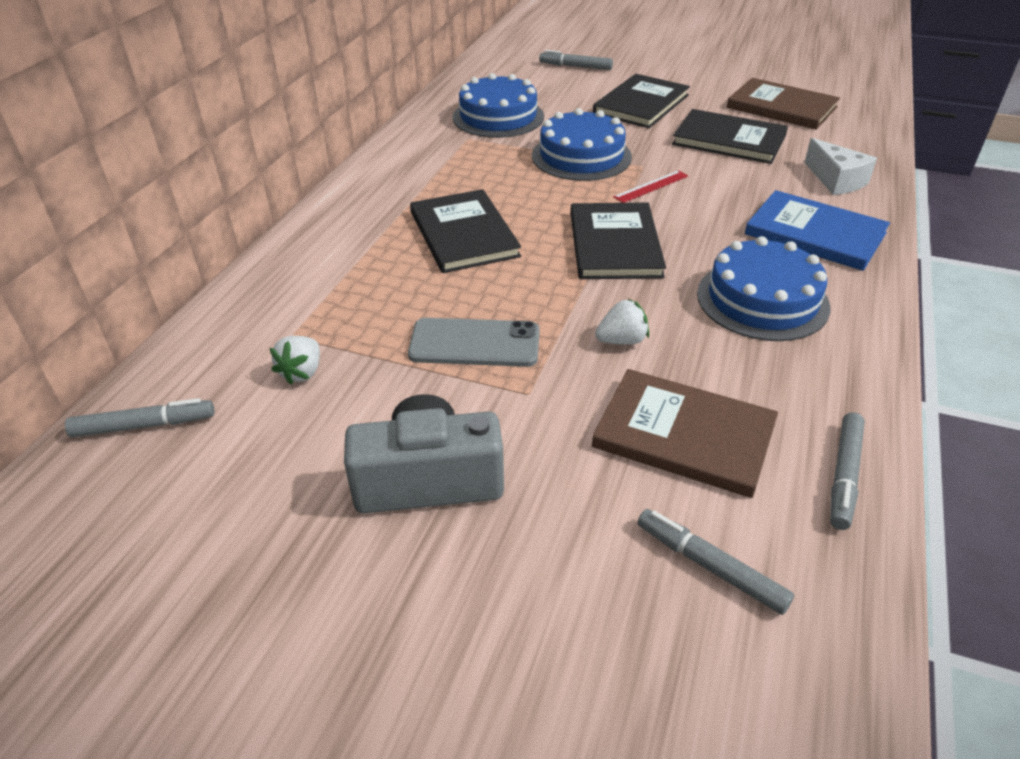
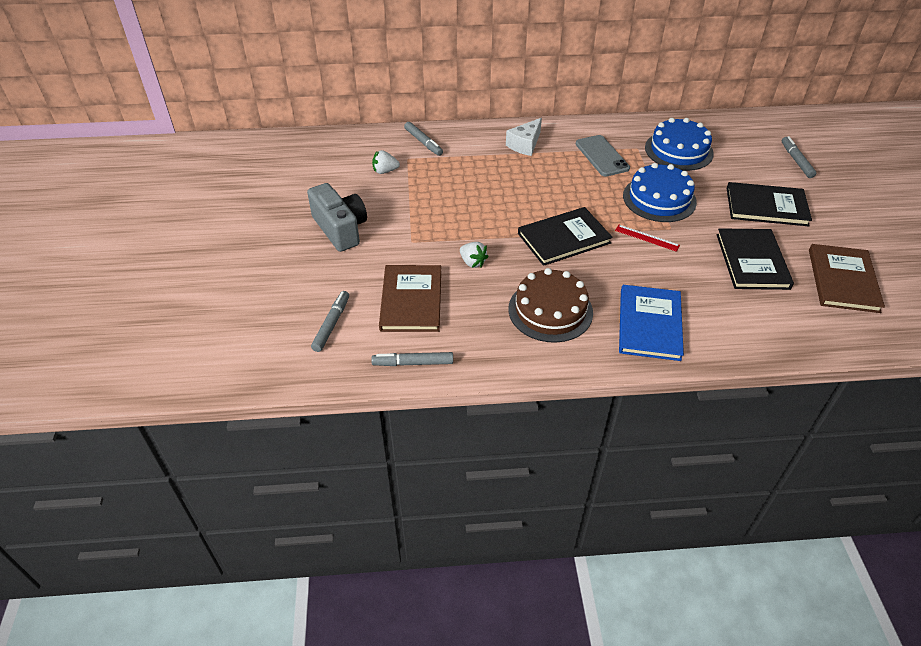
camera: 65 degrees right, 5 degrees up
(144, 425) = (331, 146): grey marker -> grey marker (423, 142)
(464, 234) = (529, 180): black book -> none
(474, 343) = (437, 213): grey phone -> grey phone (602, 156)
(762, 300) = (550, 310): blue cake -> brown cake
(836, 180) = (740, 327): white cheese -> white cheese (525, 144)

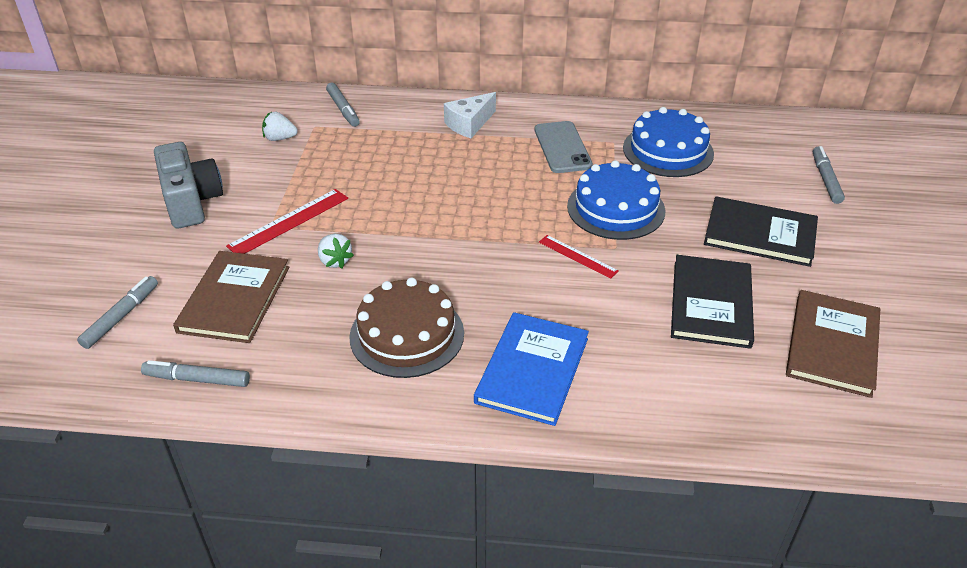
camera: 10 degrees right, 5 degrees down
(424, 236) = (289, 222): none -> red ruler
(564, 238) = (467, 244): black book -> none

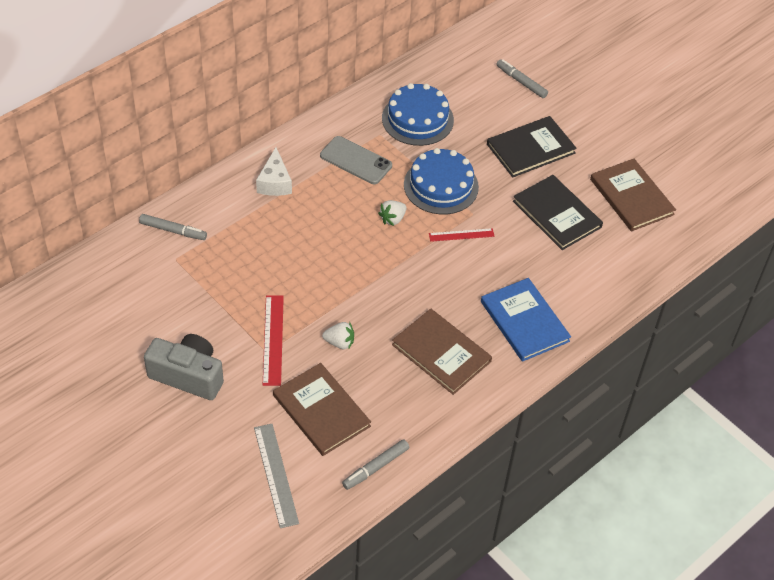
camera: 50 degrees left, 10 degrees up
(121, 317) = (275, 475): grey marker -> grey ruler
(280, 138) = (167, 286): white strawberry -> white strawberry (392, 219)
(407, 334) = (441, 353): brown cake -> brown book

